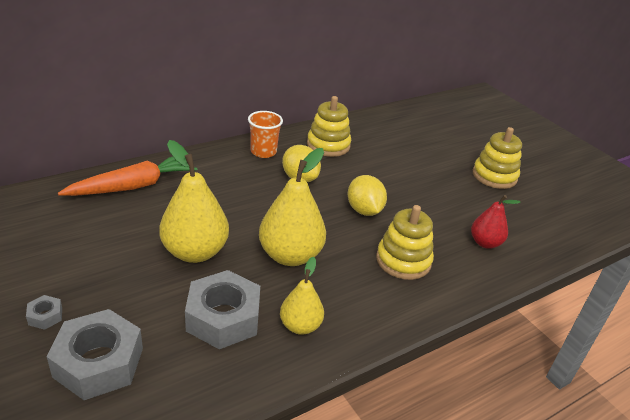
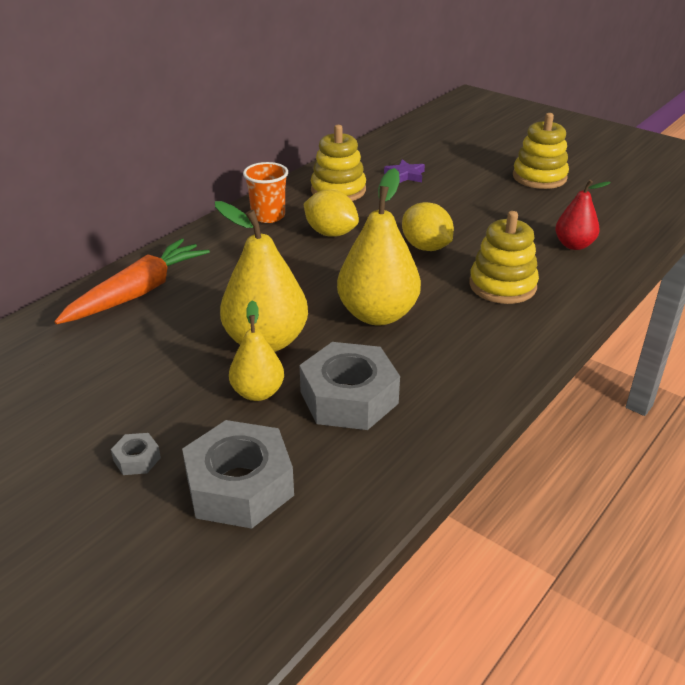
camera: 15 degrees left, 0 degrees up
(300, 326) = (439, 380): yellow pear -> yellow pear (258, 392)
(387, 146) = (405, 175): none -> purple star

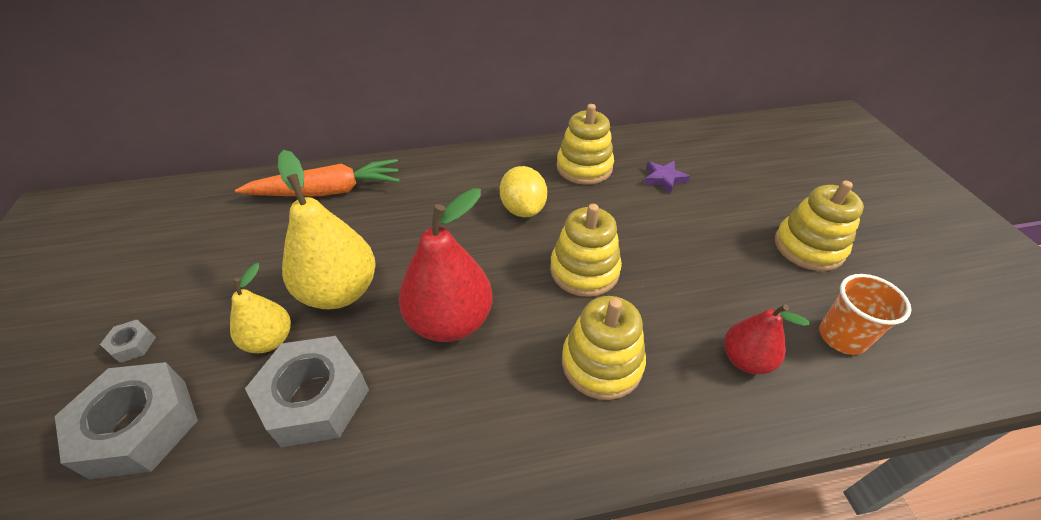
camera: 40 degrees right, 10 degrees up
(268, 216) = (498, 166): orange cup -> orange cup (841, 337)
(378, 314) = (450, 321): yellow pear -> red pear
(426, 247) = (584, 270): yellow lemon -> yellow stacking toy

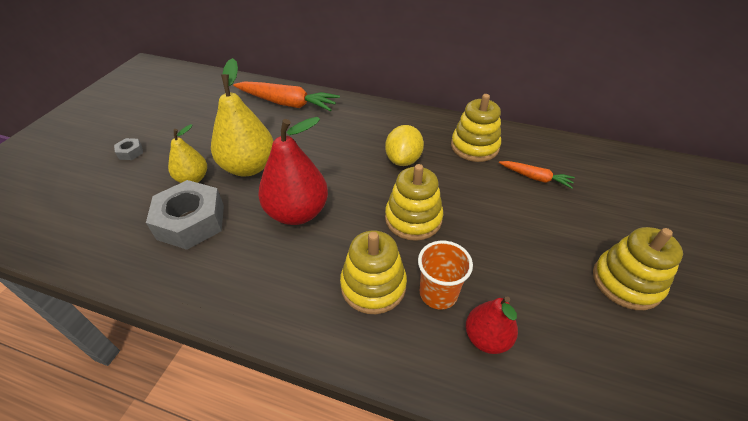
camera: 30 degrees right, 0 degrees up
(140, 427) = (104, 196): grey nut -> none
(664, 179) = (535, 178): purple star -> orange carrot
(841, 337) = (592, 365): orange cup -> orange cup (438, 293)

